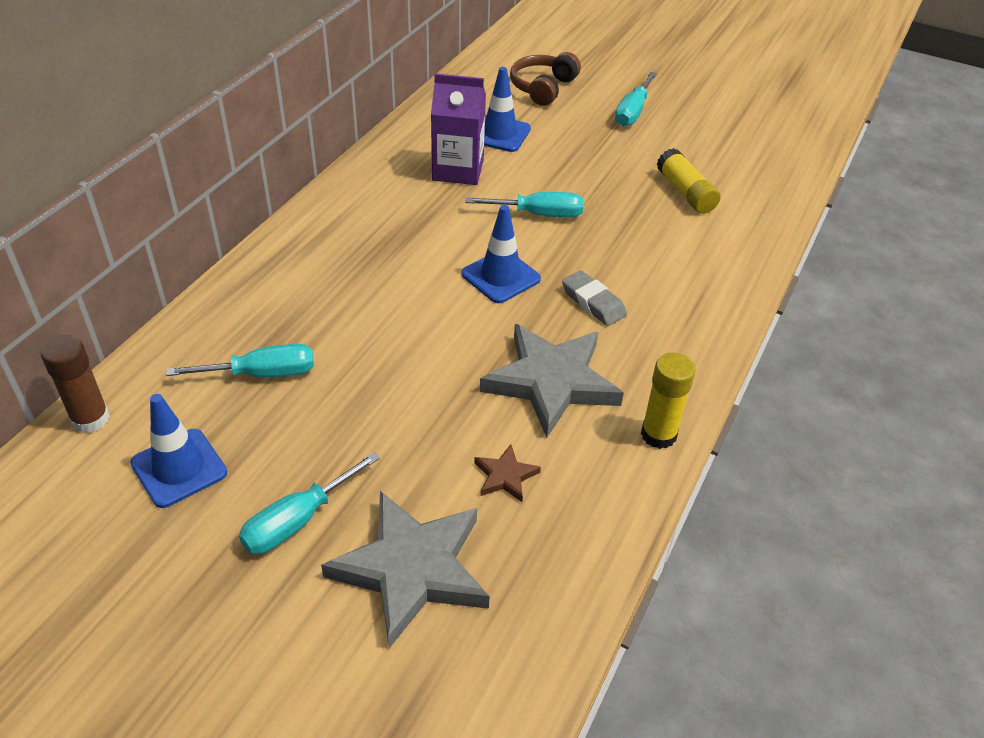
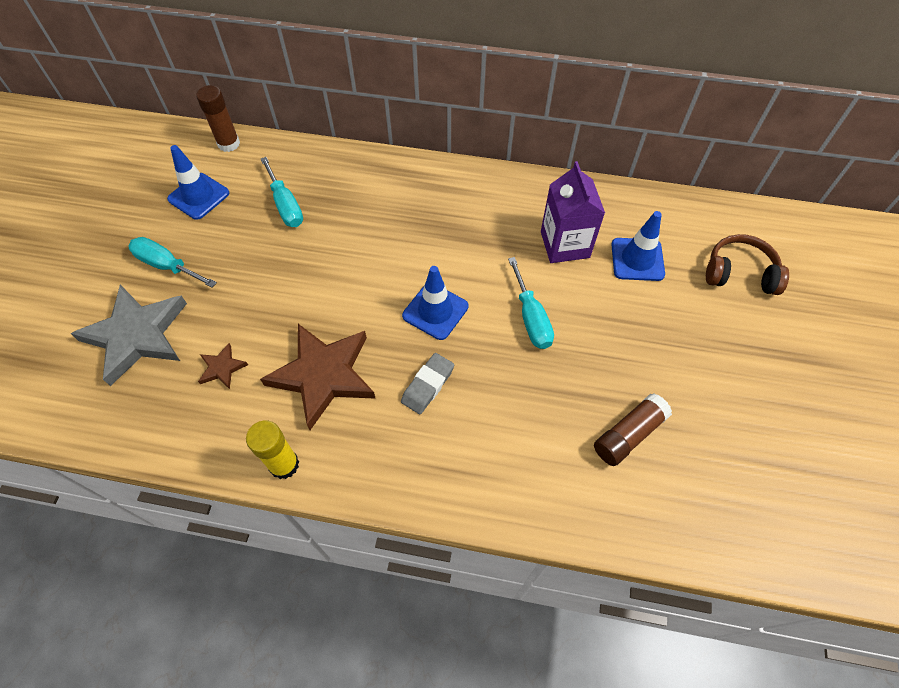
camera: 75 degrees right, 15 degrees up
(551, 382) = (323, 375): grey star -> brown star
(632, 112) = (748, 360): turquoise screwdriver -> none
(685, 192) = (628, 434): yellow glue stick -> brown glue stick

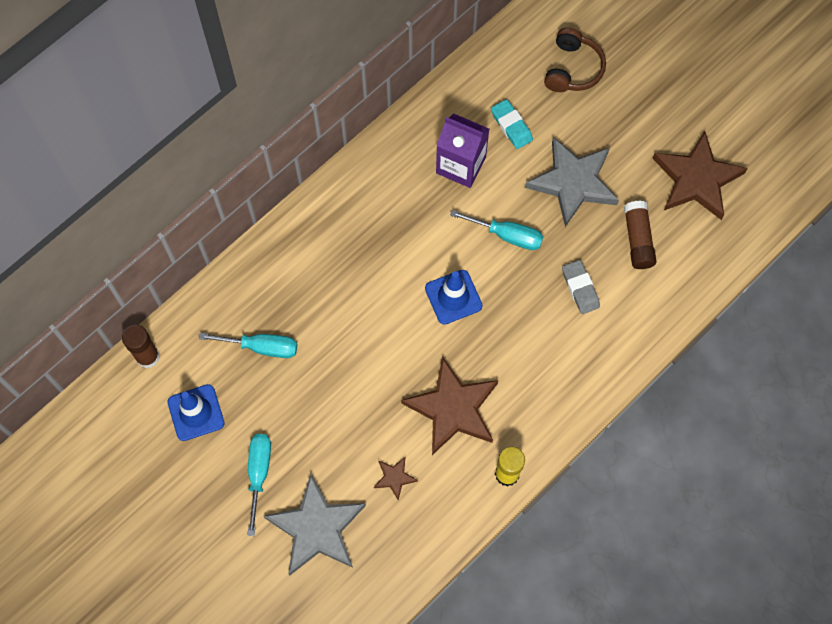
camera: 55 degrees left, 10 degrees up
(167, 265) = (259, 474): turquoise screwdriver -> turquoise screwdriver turned 120 degrees clockwise
(428, 385) = (512, 342): grey eraser -> grey eraser (580, 288)
(632, 340) = (573, 183): none -> grey star
(637, 259) = (511, 126): blue traffic cone -> turquoise eraser
(739, 273) = (573, 69): brown headphones -> brown headphones turned 150 degrees clockwise
(745, 451) = (697, 179): none -> brown star

